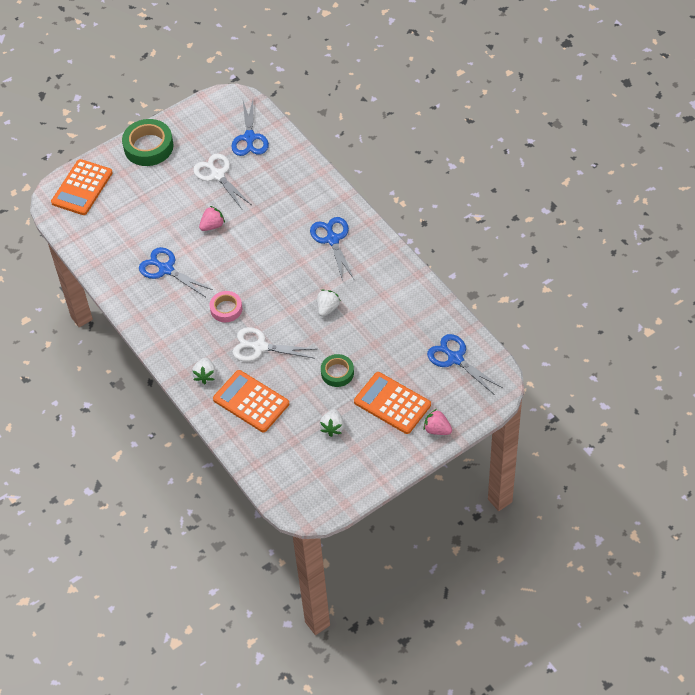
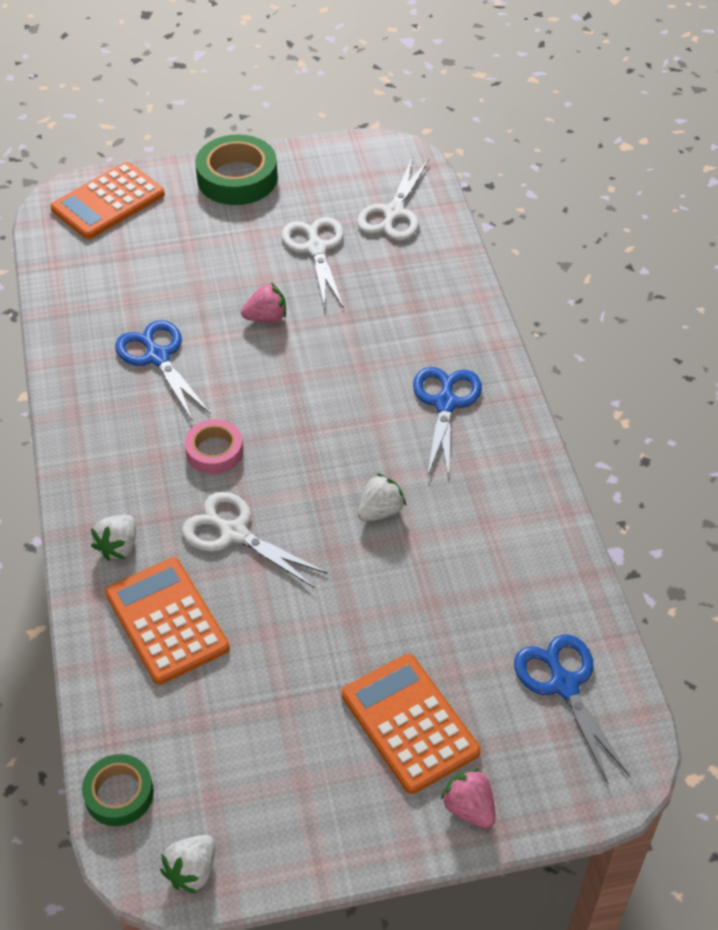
camera: 20 degrees right, 5 degrees down
(249, 138) = (393, 213): blue scissors -> white scissors
(332, 427) = (280, 725): white strawberry -> white strawberry (192, 871)
(337, 373) = (340, 628): green tape -> green tape (119, 794)

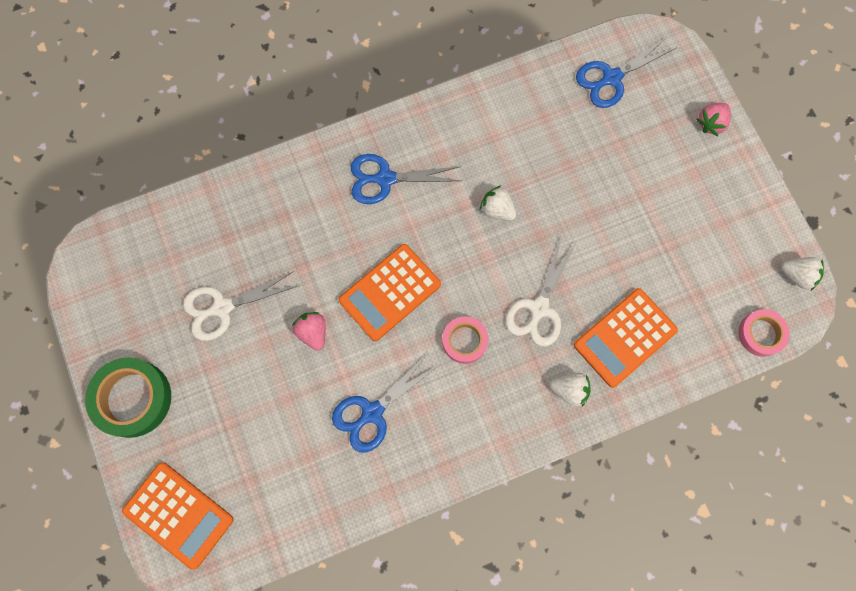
camera: 100 degrees left, 25 degrees up
(119, 794) = (761, 334): green tape -> pink tape
(393, 213) = (168, 250): white scissors -> none
(409, 723) = (663, 165): orange calculator -> orange calculator (390, 292)

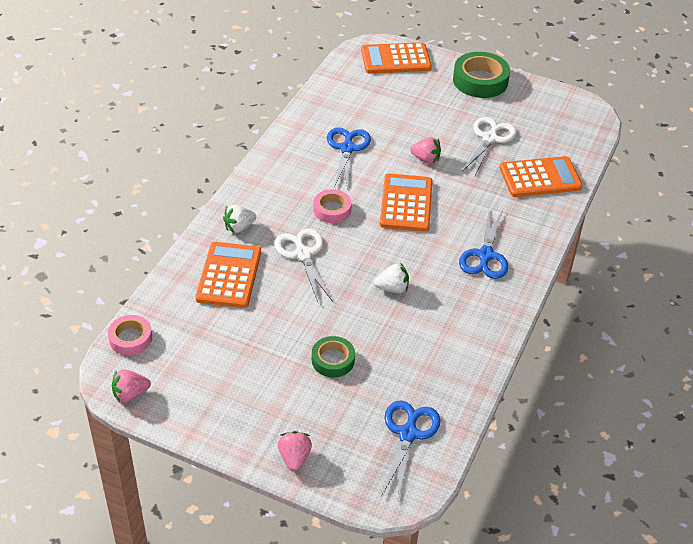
camera: 135 degrees right, 30 degrees down
(237, 221) = (540, 178): none -> orange calculator
(385, 179) = (485, 255): blue scissors -> blue scissors turned 150 degrees clockwise
(610, 180) = (333, 360): none -> green tape
(797, 275) = (130, 394): white strawberry -> pink strawberry

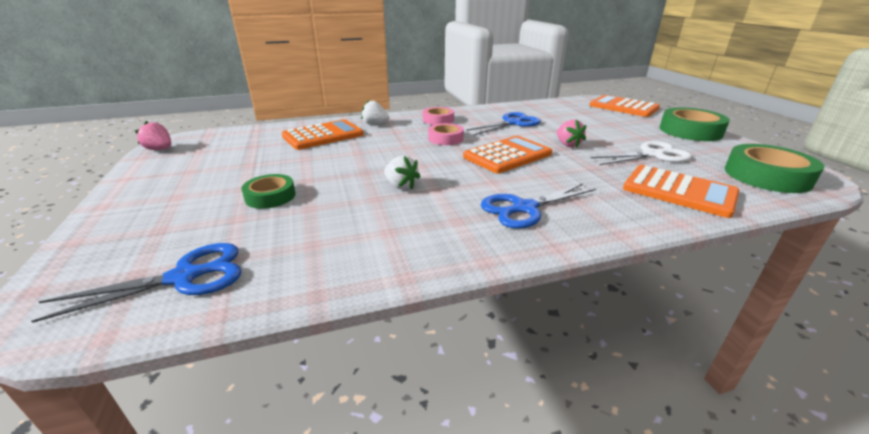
camera: 50 degrees right, 15 degrees down
(130, 338) = (222, 133): pink tape -> pink tape (438, 120)
(294, 458) = (106, 228): pink strawberry -> none
(303, 254) = (382, 146): white scissors -> none
(567, 125) = (767, 176): none -> green tape

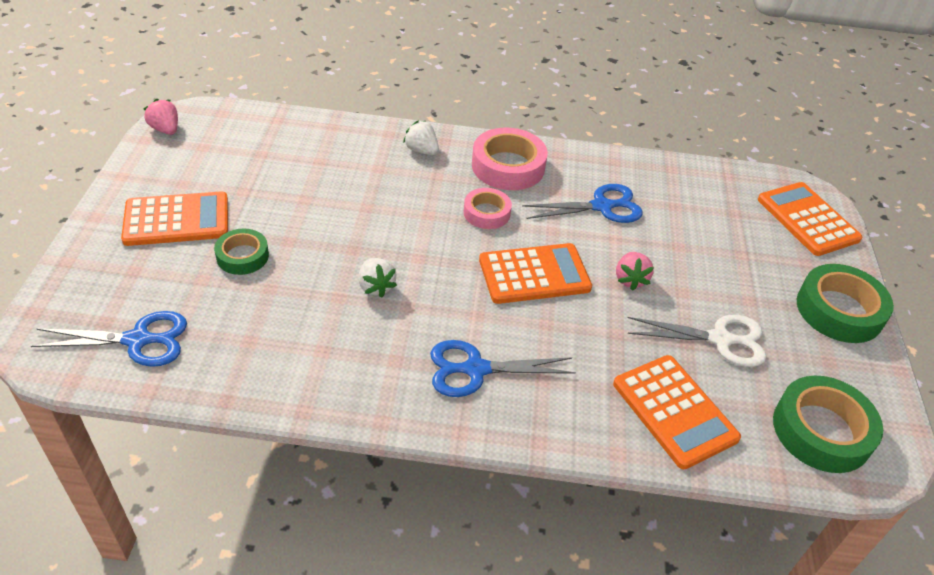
camera: 20 degrees right, 15 degrees up
(323, 135) = (346, 157): orange calculator -> orange calculator (176, 220)
(438, 120) = (508, 166): pink tape -> pink tape, size x1.66

